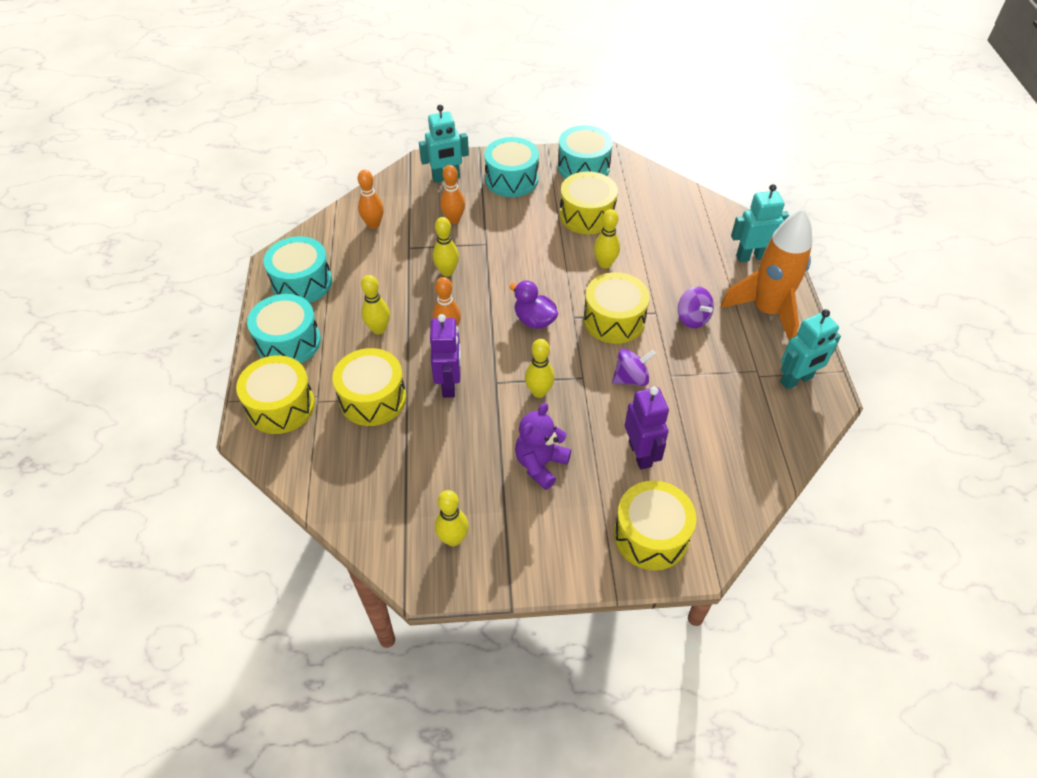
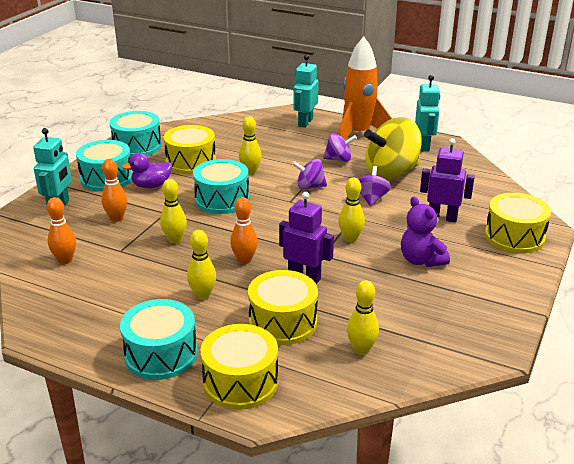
camera: 60 degrees left, 20 degrees down
(302, 282) = (89, 324): turquoise drum -> turquoise drum (222, 200)
(453, 539) = (466, 323): yellow bowling pin -> yellow bowling pin (361, 349)
(534, 320) = (275, 218): purple duck -> purple duck (151, 186)
(614, 320) = (310, 187): yellow drum -> purple spinning top
(701, 374) = (391, 173): none -> yellow spinning top

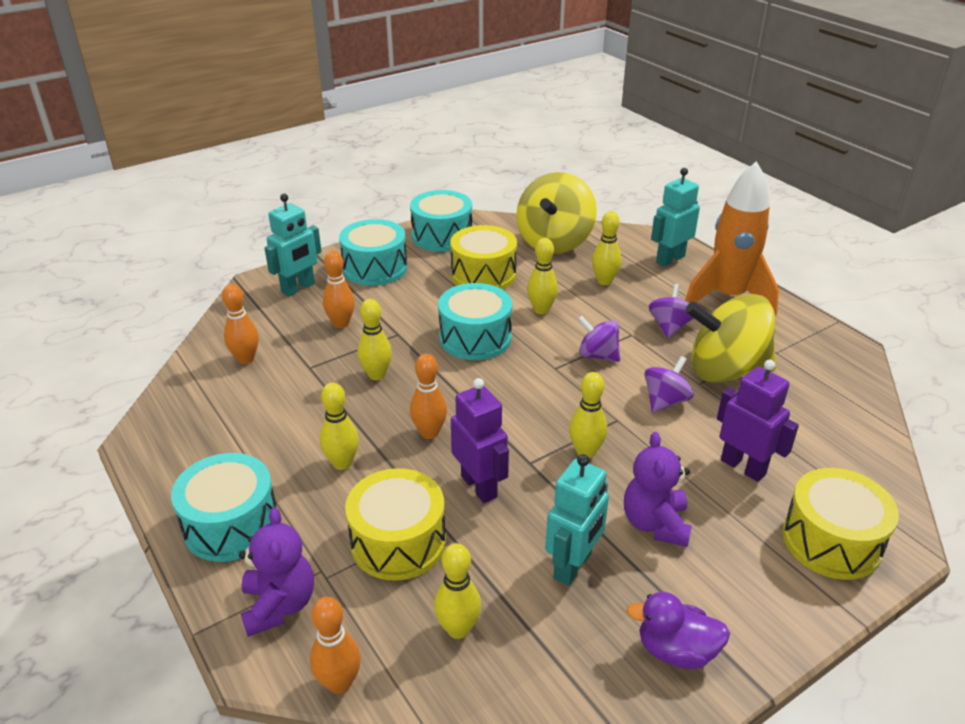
camera: 30 degrees right, 5 degrees up
(151, 186) = (413, 293): purple duck -> purple duck (676, 651)
(221, 131) = (554, 242): none -> yellow spinning top
(240, 382) = (279, 605): yellow drum -> purple teddy bear
(275, 145) = (604, 281): none -> yellow bowling pin
(318, 402) = (339, 683): none -> orange bowling pin
(338, 159) = (669, 327): purple spinning top -> purple spinning top turned 105 degrees counterclockwise
(424, 146) = (810, 343): turquoise robot -> turquoise robot (573, 566)

